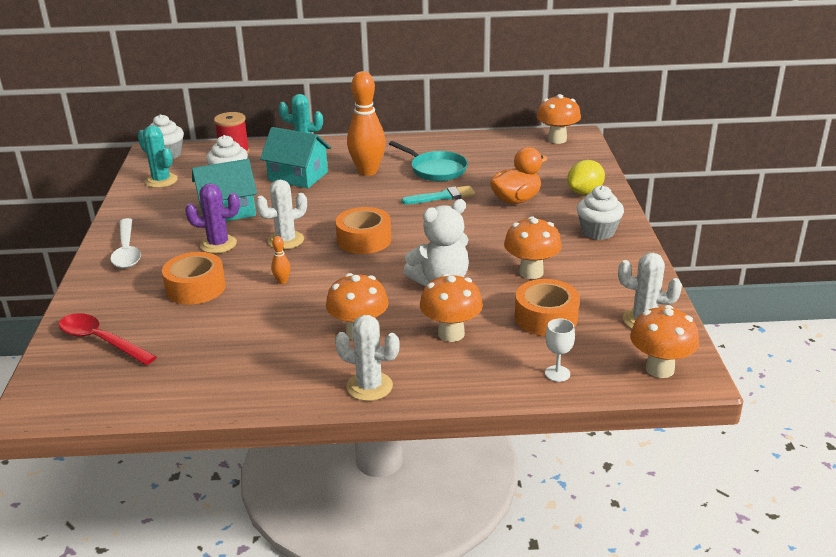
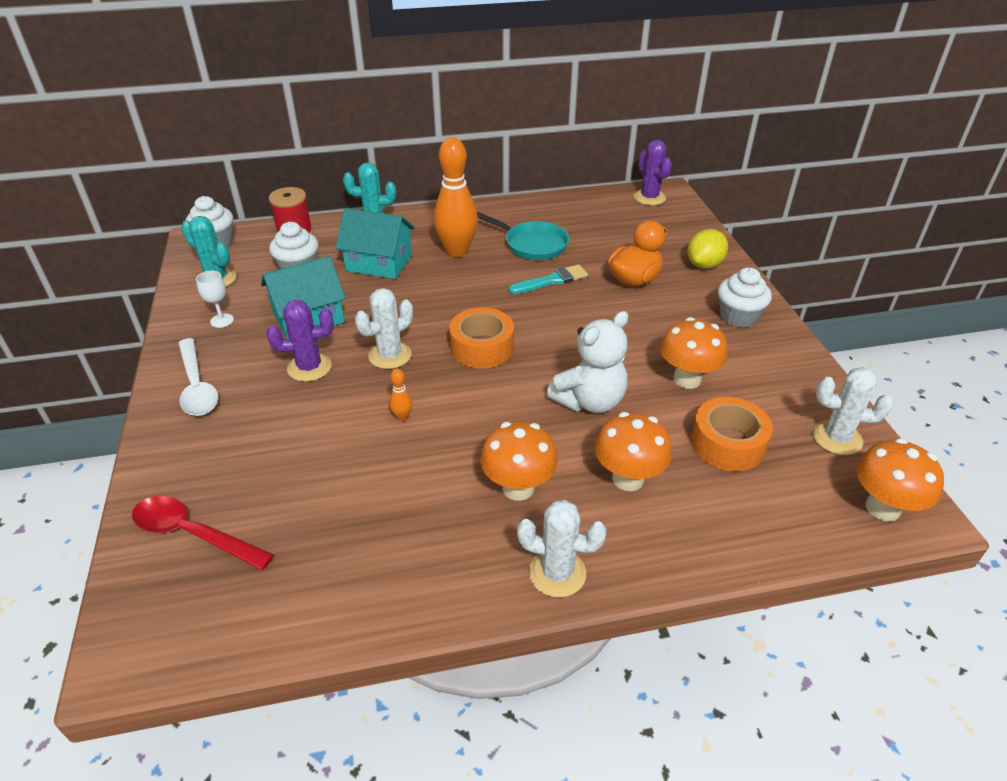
camera: 10 degrees left, 10 degrees up
(195, 288) = (297, 436): orange tape -> none
(557, 139) = (649, 198): orange mushroom -> purple cactus
(557, 373) = (771, 527): white goblet -> white goblet (222, 320)

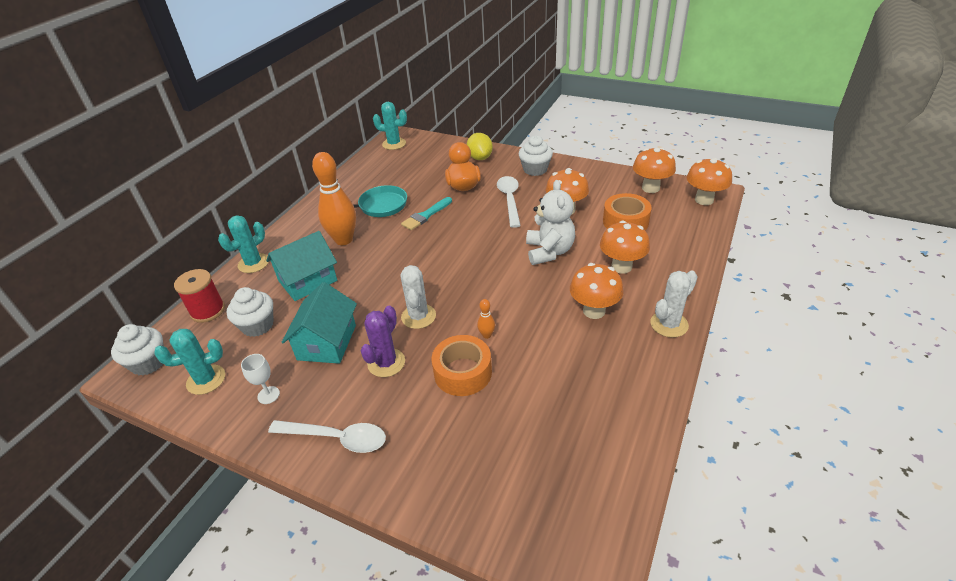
camera: 50 degrees left, 0 degrees up
(193, 533) = (504, 492): red spoon -> none
(482, 348) = (457, 272): orange tape -> orange tape (463, 372)
(552, 280) = (426, 215): turquoise brush -> turquoise brush turned 150 degrees counterclockwise
(649, 198) = (394, 144): purple cactus -> turquoise cactus
(651, 325) = (509, 200): none -> white spoon
(836, 438) = (650, 188): white cactus -> orange mushroom

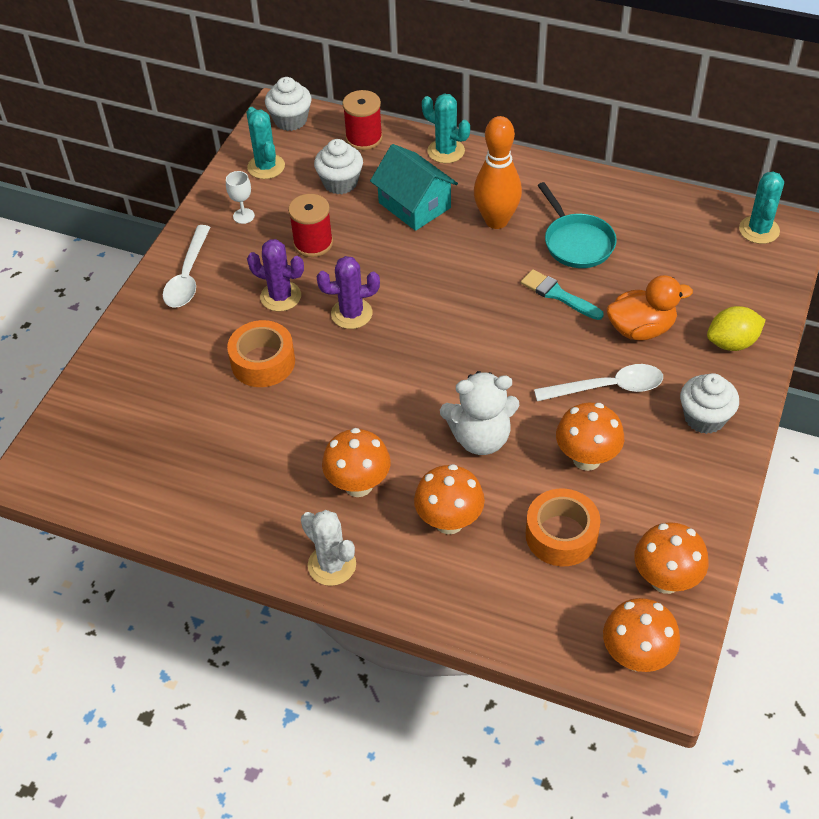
camera: 85 degrees right, 10 degrees up
(327, 342) = (313, 243): turquoise house -> red spool
(418, 316) = (351, 314): white cactus -> purple cactus
(487, 335) = (319, 379): orange bowling pin -> none

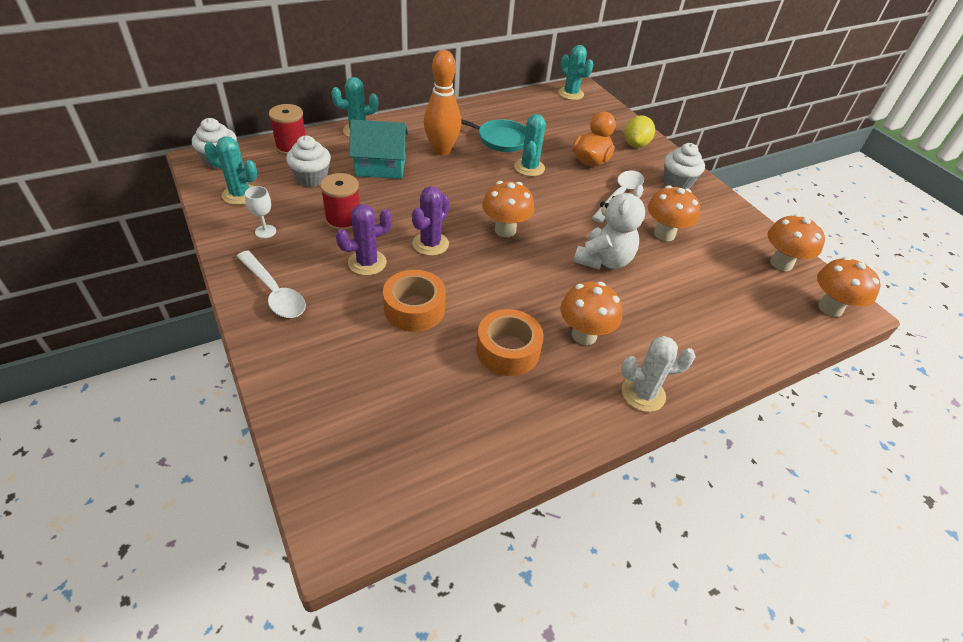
camera: 55 degrees left, 5 degrees down
(449, 521) = (658, 315): orange mushroom -> orange mushroom (505, 230)
(558, 295) = (529, 168): turquoise brush -> turquoise cactus
(561, 535) = (713, 278): orange tape -> orange tape (507, 350)

